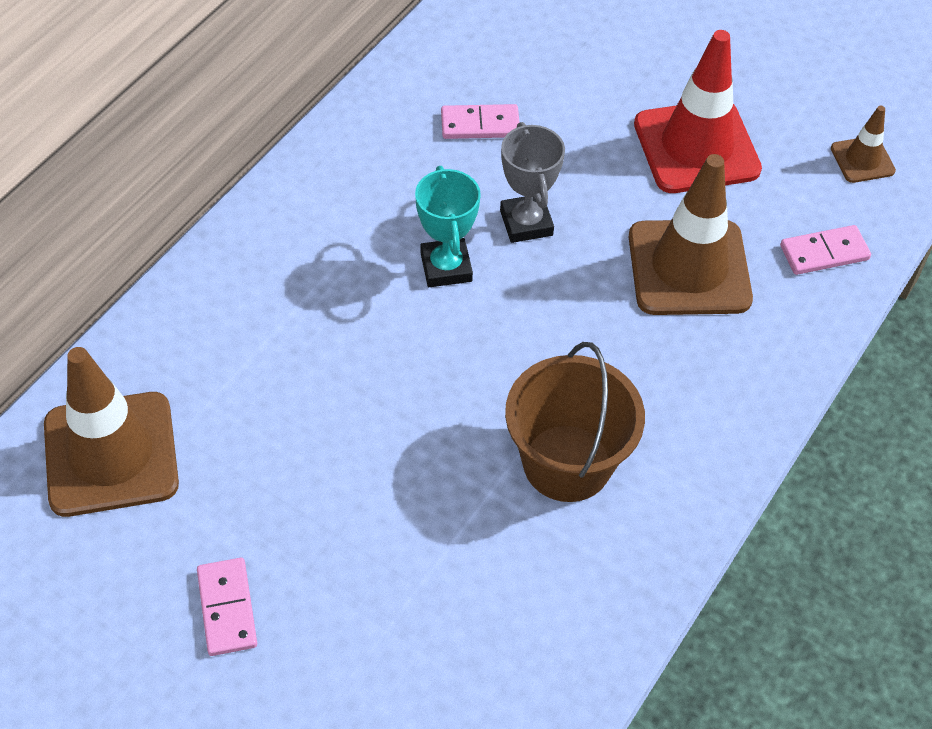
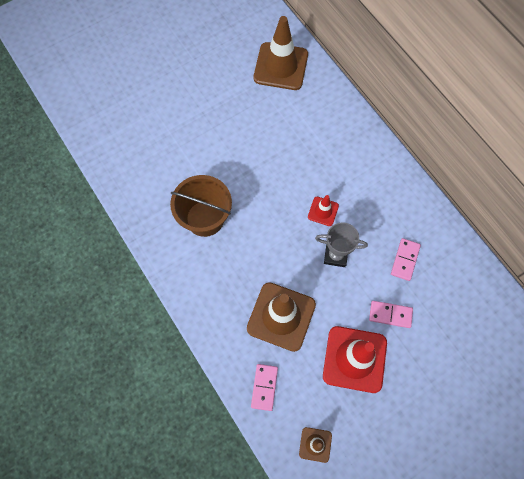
camera: 115 degrees right, 15 degrees up
(227, 608) = (200, 85): pink domino -> pink domino (390, 315)
(446, 267) = (323, 211): turquoise trophy -> red traffic cone

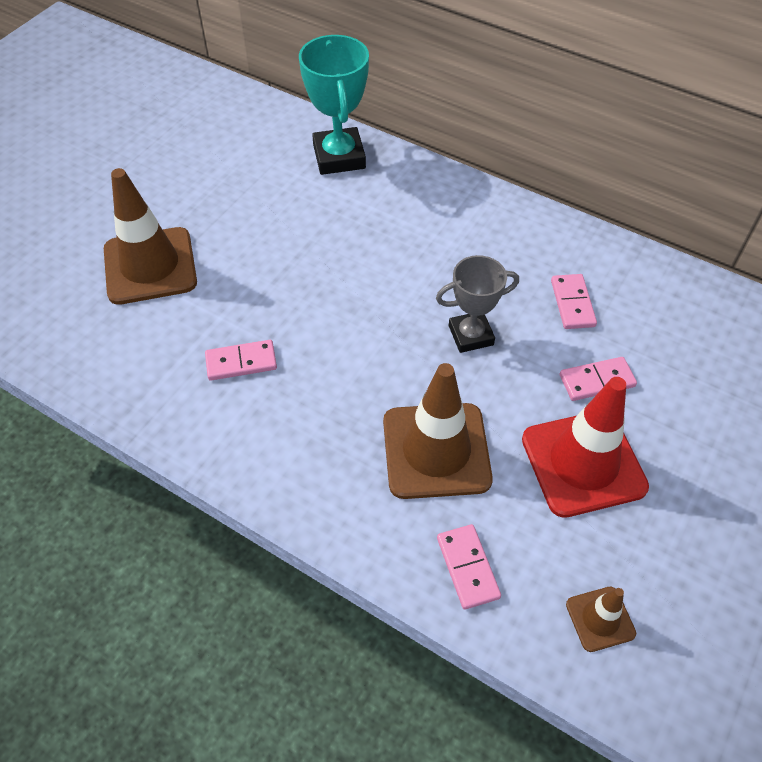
camera: 25 degrees left, 15 degrees down
(205, 218) = (241, 362): brown bucket -> pink domino
(281, 66) = (260, 137): brown traffic cone -> brown traffic cone (150, 266)
(321, 99) = (339, 157): none -> turquoise trophy
(323, 211) = (419, 287): red traffic cone -> none

